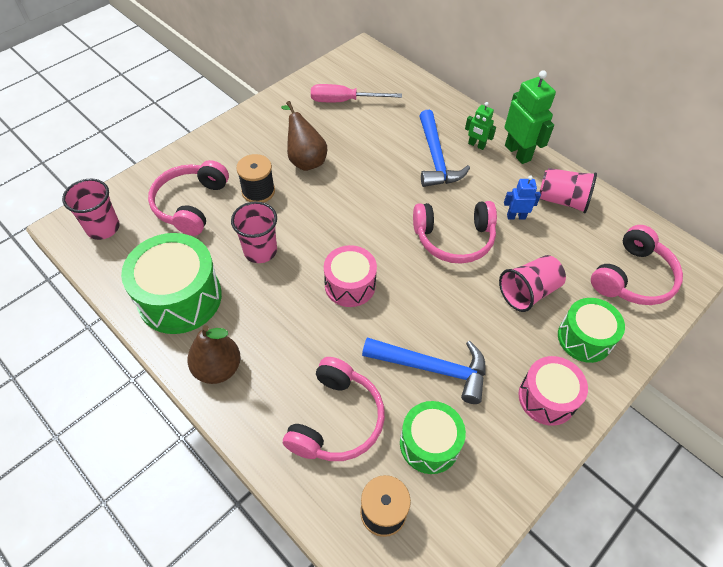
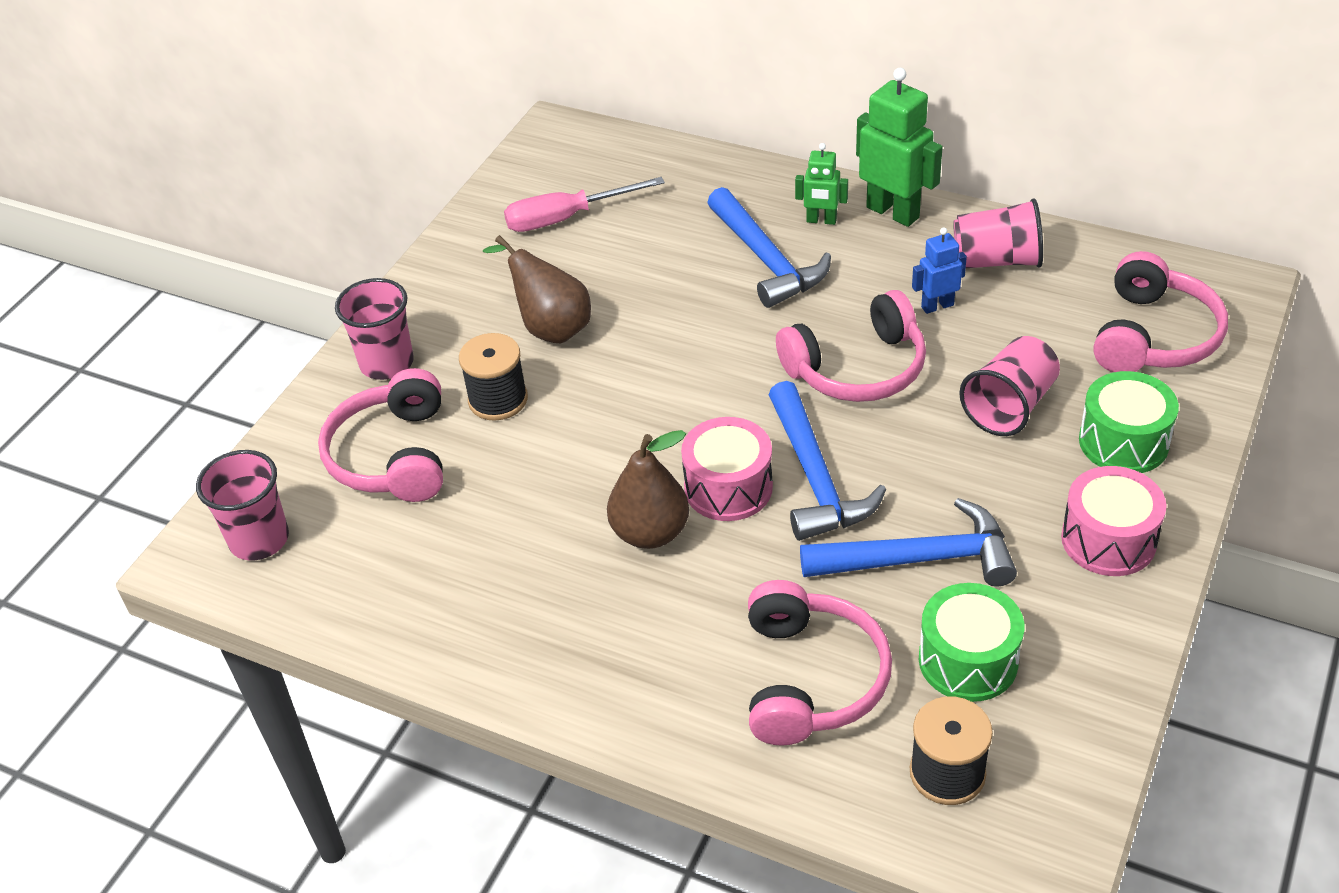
camera: 15 degrees left, 10 degrees down
(180, 298) = (458, 598): green drum -> none
(218, 368) = (582, 675): brown pear -> brown pear (650, 533)
(260, 251) = (553, 486): pink cup -> pink cup (387, 363)
(399, 296) = (815, 477): none -> blue hammer

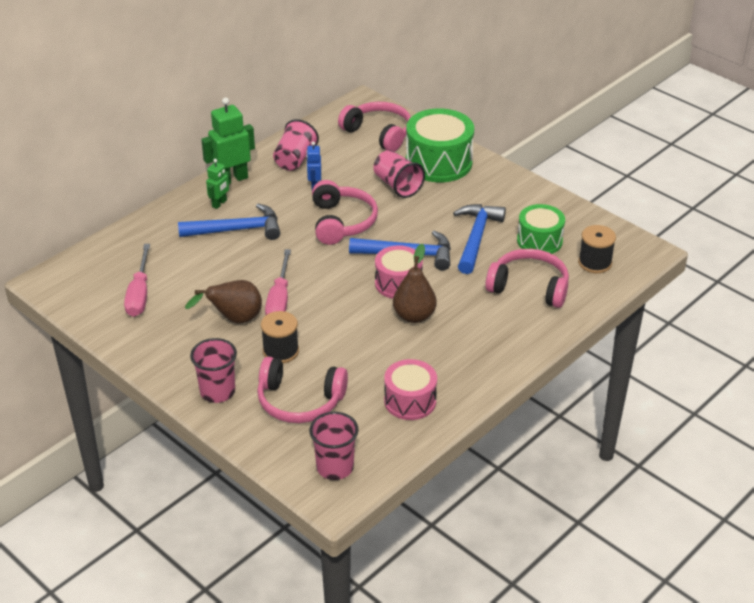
camera: 75 degrees left, 5 degrees down
(618, 360) = (279, 300): none -> pink screwdriver
(1108, 540) = (492, 184): pink drum -> pink drum (410, 401)
(1123, 442) = (438, 162): green drum -> green drum, size x1.58

